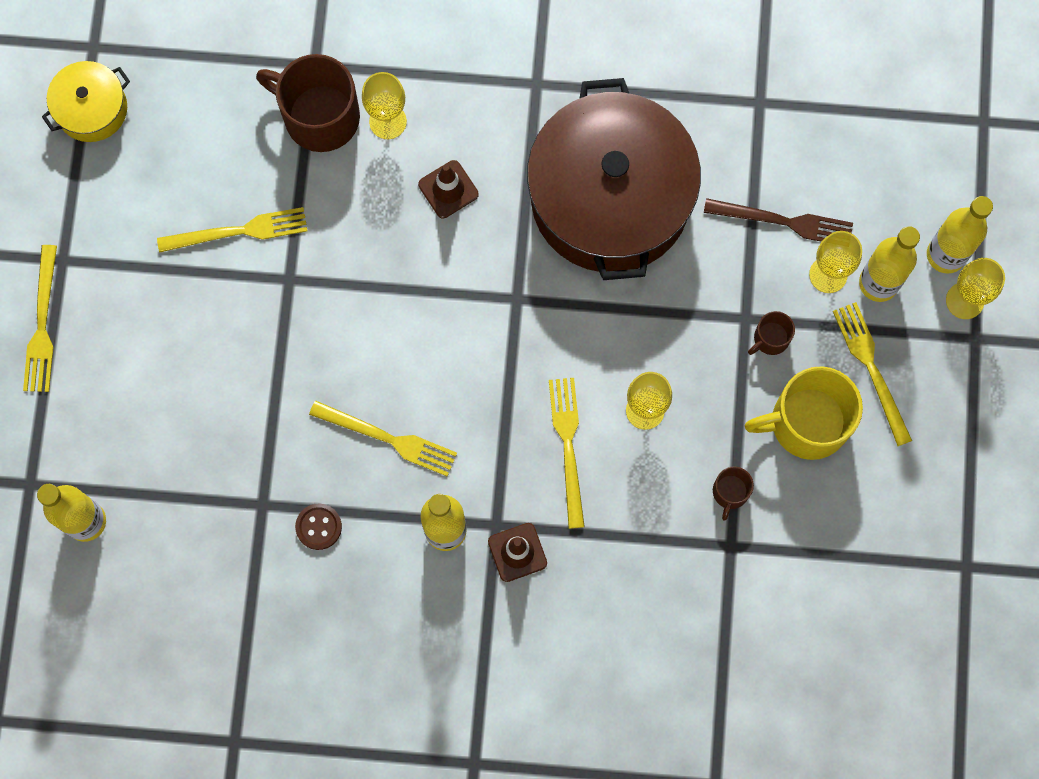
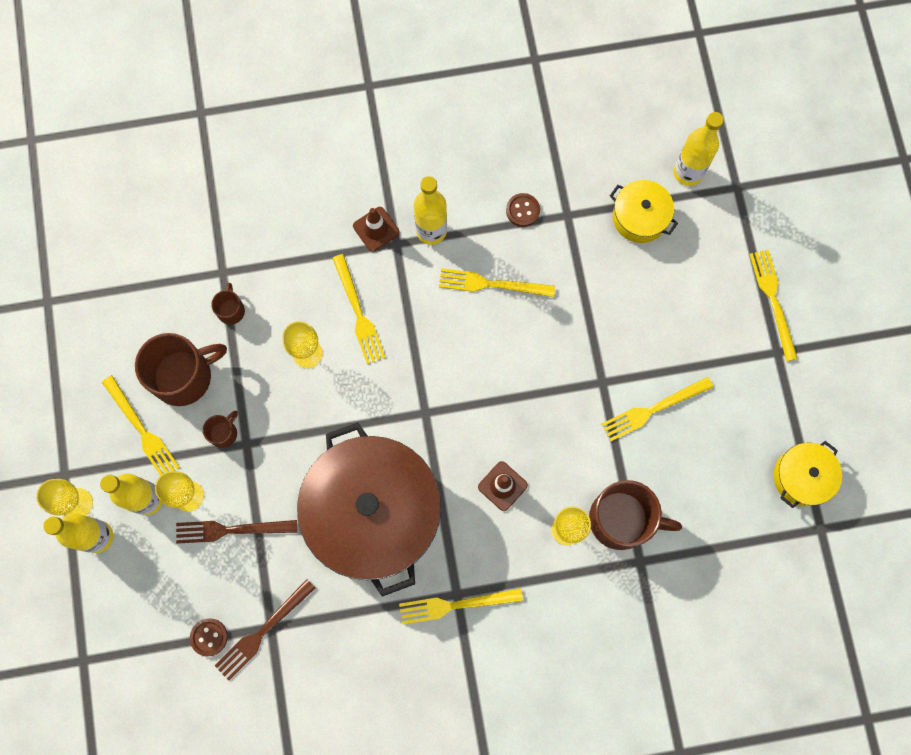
camera: 165 degrees right, 0 degrees up
(170, 477) = (640, 217): none -> yellow pot
(541, 73) = (455, 605): none -> yellow fork
(770, 100) = (263, 631): none -> brown fork
(807, 422) = (184, 376): yellow mug -> brown mug
(833, 110) = (209, 637): none -> brown button

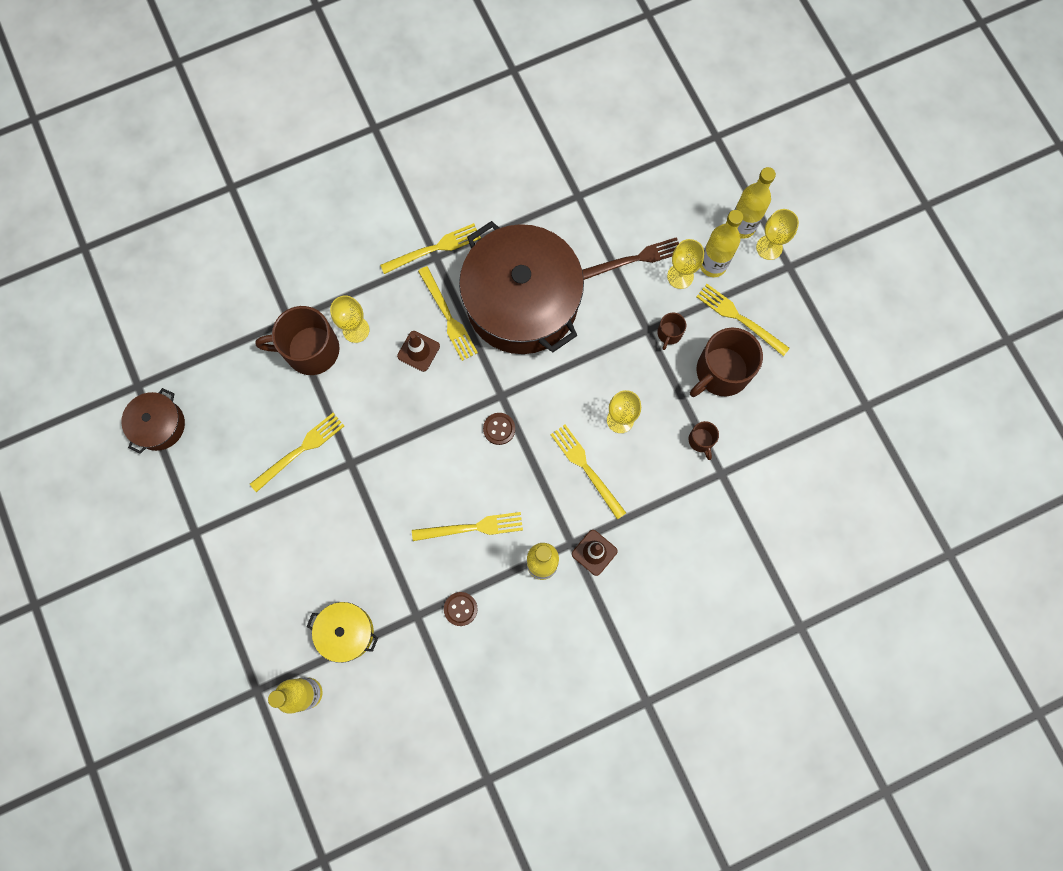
camera: 165 degrees right, 0 degrees up
(209, 637) = (624, 176): brown button -> brown button (499, 429)
(263, 631) = (583, 191): brown fork -> none
(773, 300) = (205, 581): yellow fork -> yellow fork (448, 316)
(802, 477) = (159, 425): yellow pot -> brown pot

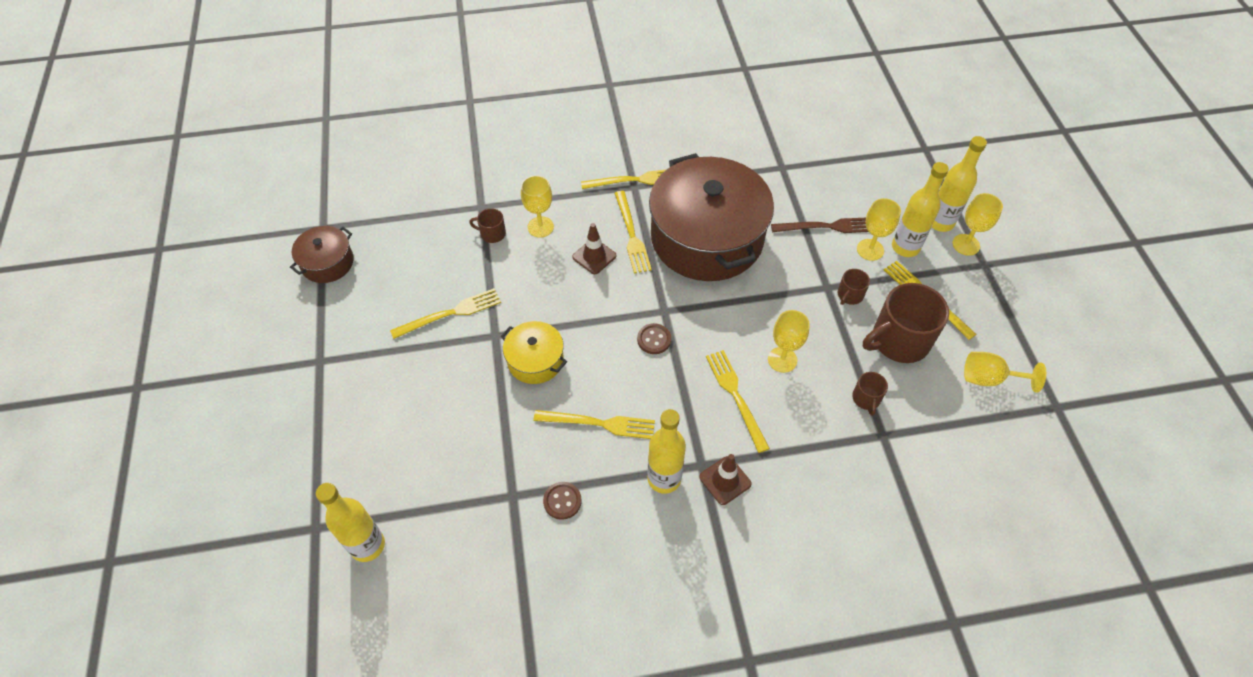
camera: 15 degrees right, 20 degrees down
(310, 350) = (492, 234): brown mug -> brown mug, size x0.47
(346, 632) = (432, 493): yellow pot -> yellow pot (535, 360)
(805, 392) = (989, 379): none -> yellow goblet

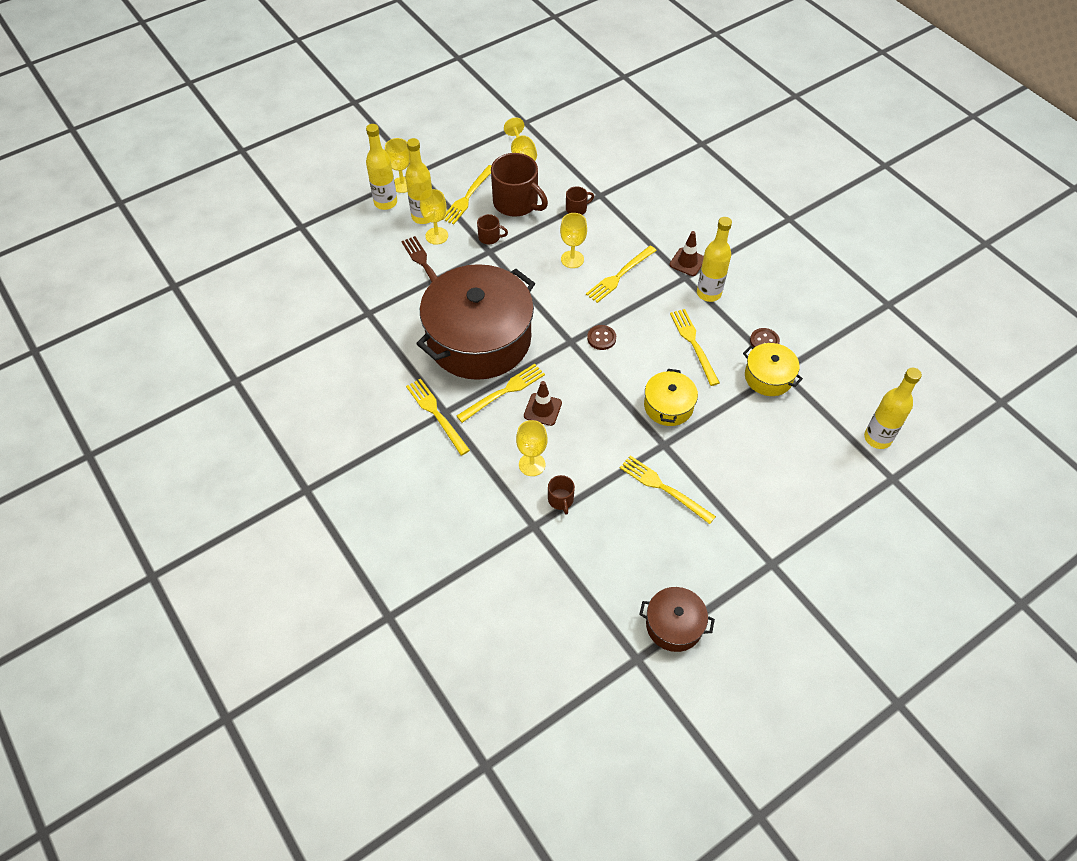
camera: 115 degrees left, 0 degrees up
(512, 477) = (768, 377): none -> yellow pot

